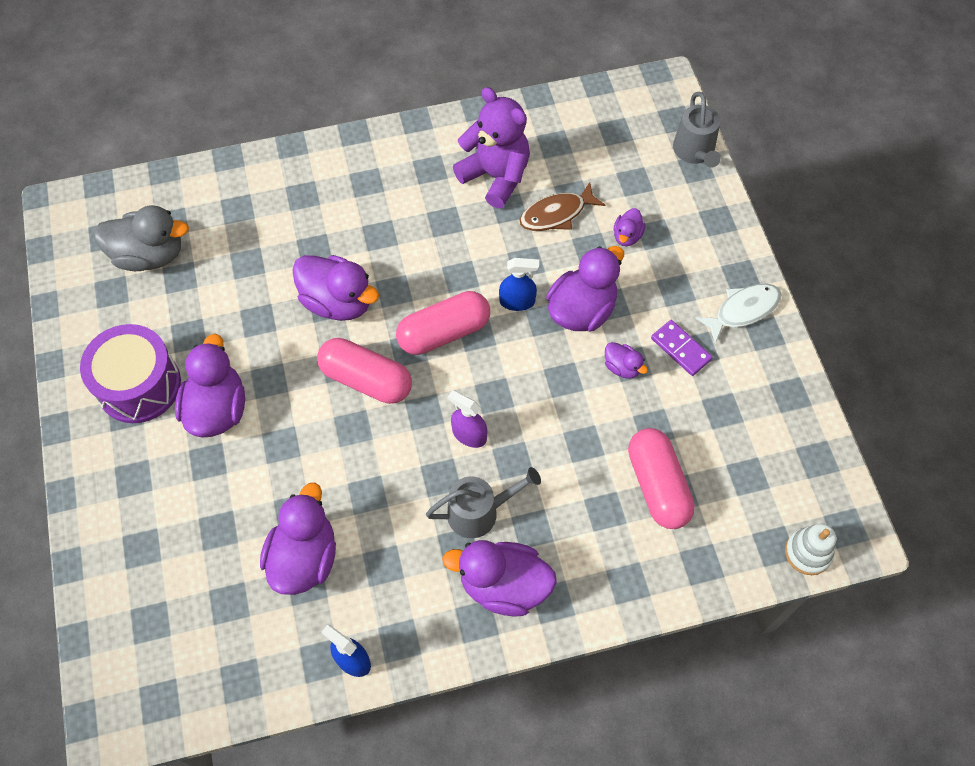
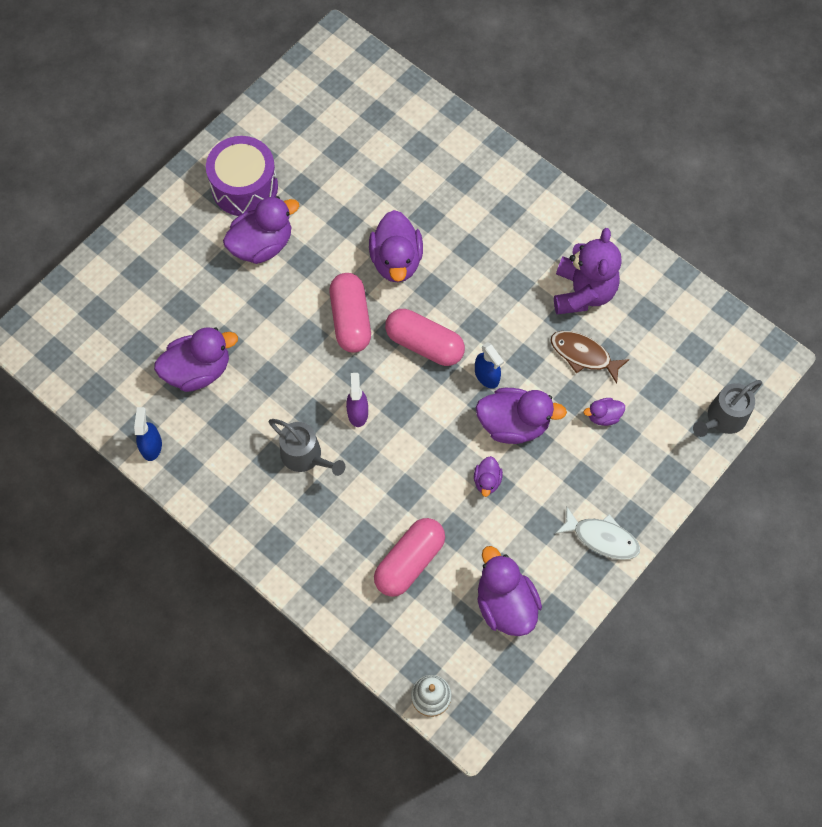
camera: 55 degrees right, 5 degrees up
(149, 255) = (342, 121): grey duck -> none
(503, 586) = (264, 506): purple duck -> purple duck (505, 603)
(681, 349) = (533, 512): purple domino -> none

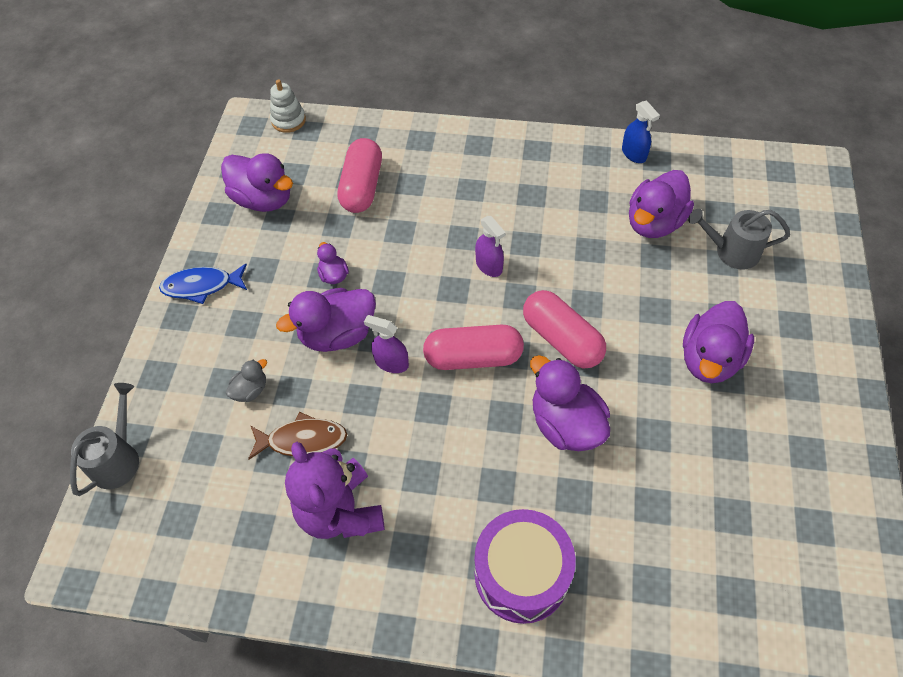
camera: 150 degrees right, 10 degrees down
(244, 187) = (786, 407): purple drum -> purple drum (521, 574)
(305, 456) = (505, 211): grey watering can -> grey watering can (731, 251)
(487, 376) = (391, 363): blue spray bottle -> purple spray bottle
(602, 538) = (202, 286): white fish -> blue fish
(603, 416) = (250, 390): purple duck -> grey duck

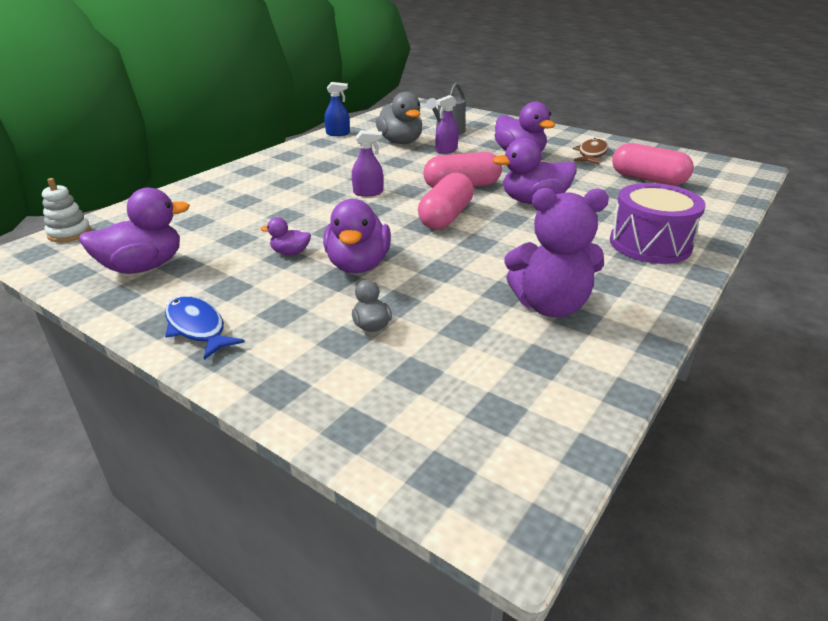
camera: 65 degrees left, 25 degrees down
(118, 459) = (373, 447): grey watering can -> none
(202, 286) = (197, 328): blue fish -> blue fish turned 120 degrees clockwise
(302, 440) = (458, 308): brown fish -> brown fish (591, 154)
(362, 187) = (213, 219): pink capsule -> pink capsule (648, 179)
(391, 363) = (416, 248): purple spray bottle -> purple spray bottle (446, 150)
(654, 223) = (400, 142): purple duck -> grey duck

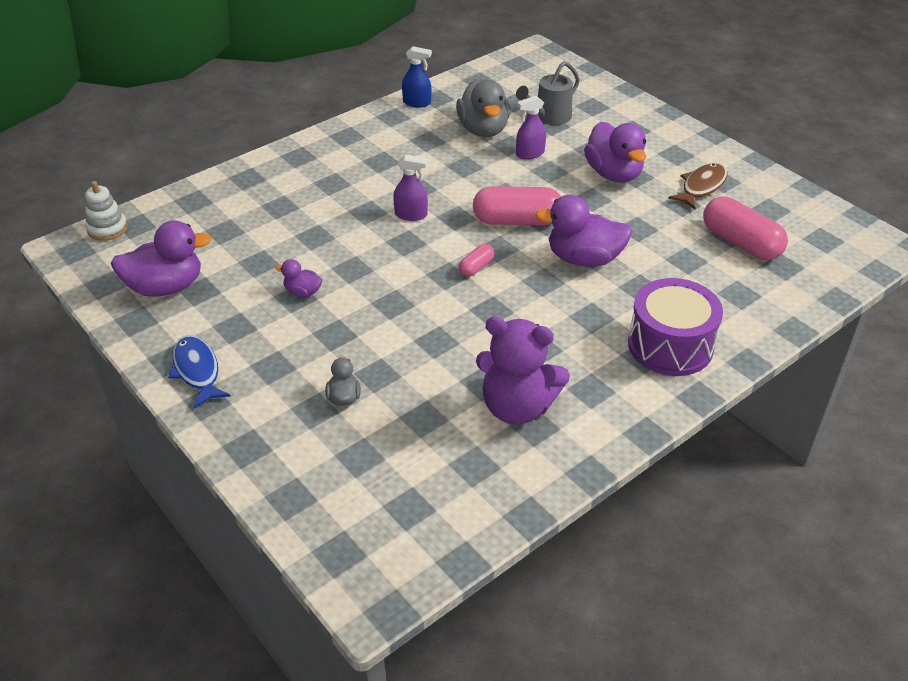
camera: 15 degrees right, 10 degrees up
(358, 265) = (360, 321): purple duck -> none
(445, 217) = (476, 267): pink capsule -> pink capsule, size x0.49

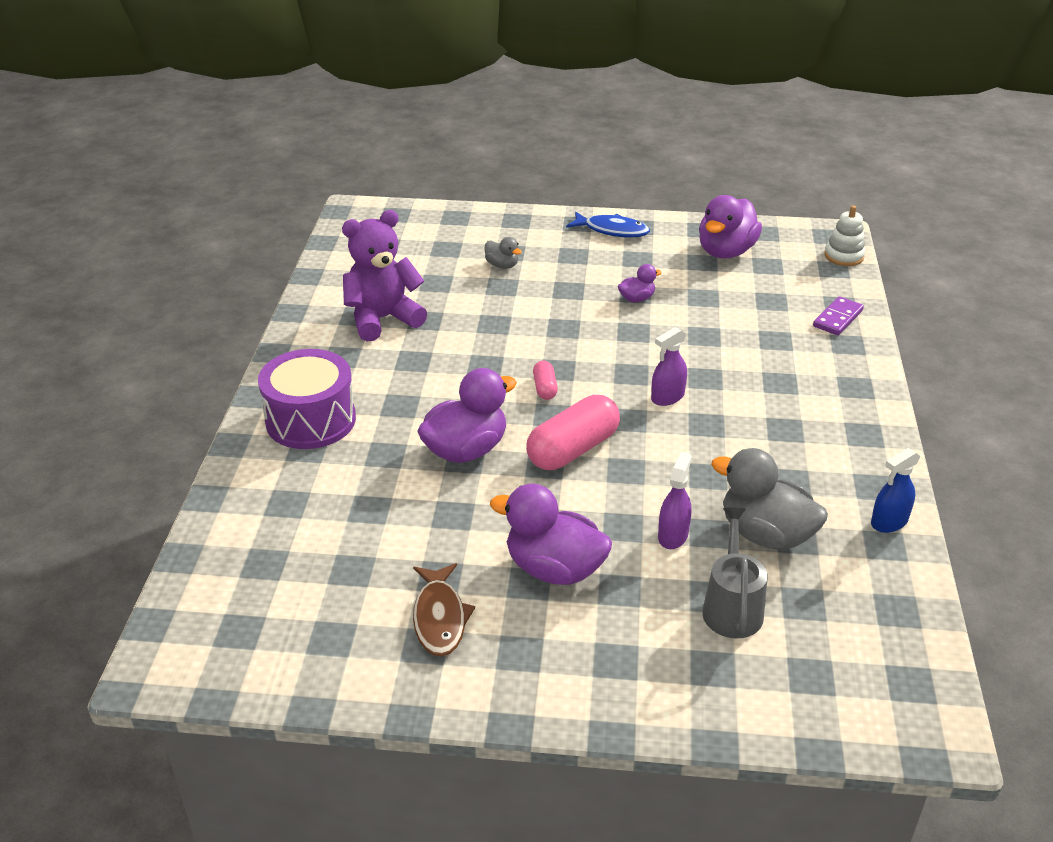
camera: 135 degrees right, 5 degrees down
(216, 194) = (837, 318): none -> purple domino
(740, 243) = (330, 565): pink capsule -> none

